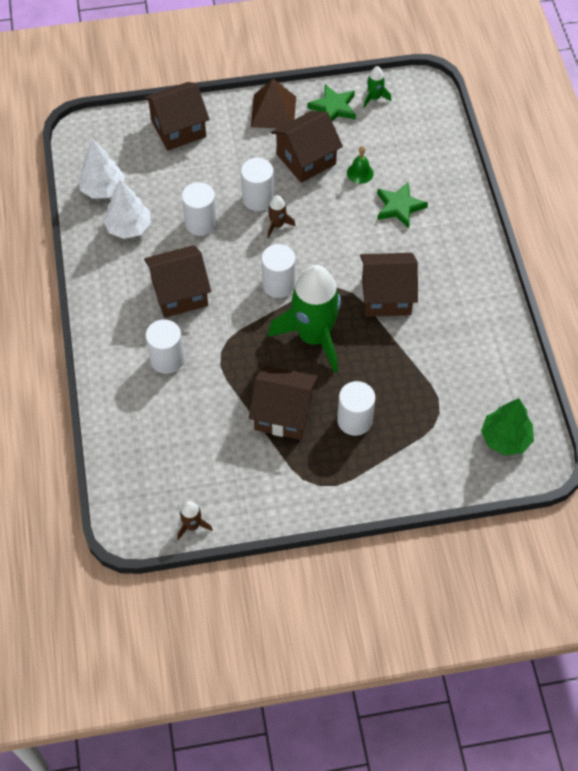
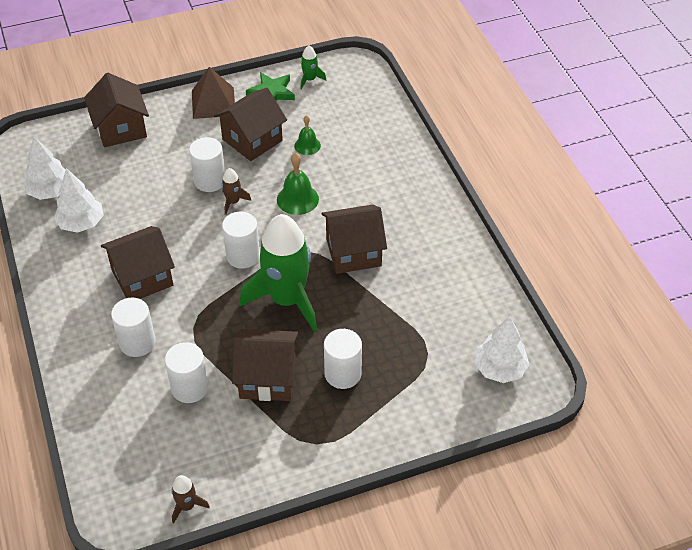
camera: 10 degrees left, 10 degrees down
(178, 128) = (121, 129): brown house -> brown house turned 75 degrees counterclockwise
(201, 223) = (155, 210): white cylinder -> white cylinder (190, 388)
(341, 231) = (297, 199): none -> green bell
(399, 207) = (351, 170): green star -> none
(505, 438) = (499, 369): green tree -> white tree

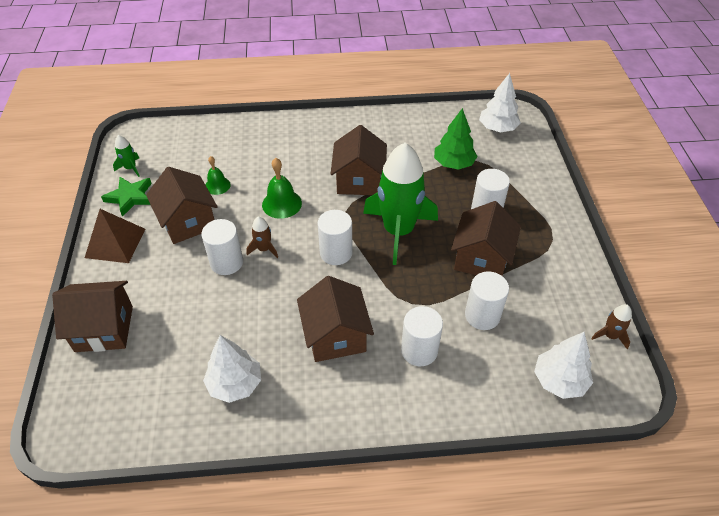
camera: 75 degrees left, 0 degrees up
(50, 191) = (168, 411): white tree -> white tree (559, 380)
(413, 332) = (453, 163): none -> green tree

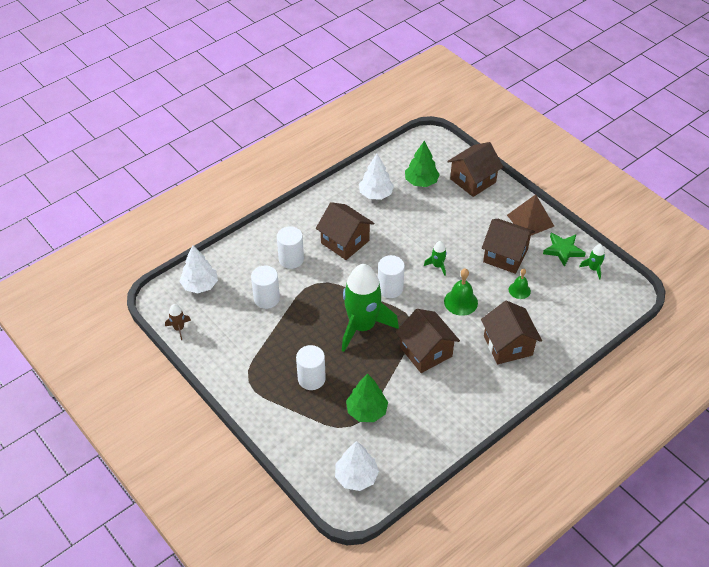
camera: 145 degrees right, 0 degrees up
(162, 367) = (421, 182): none -> green tree
(226, 262) = (450, 246): white cylinder -> none
(264, 249) = (437, 266): brown rocket -> green rocket
(481, 258) = (291, 337): brown house -> brown house (508, 345)

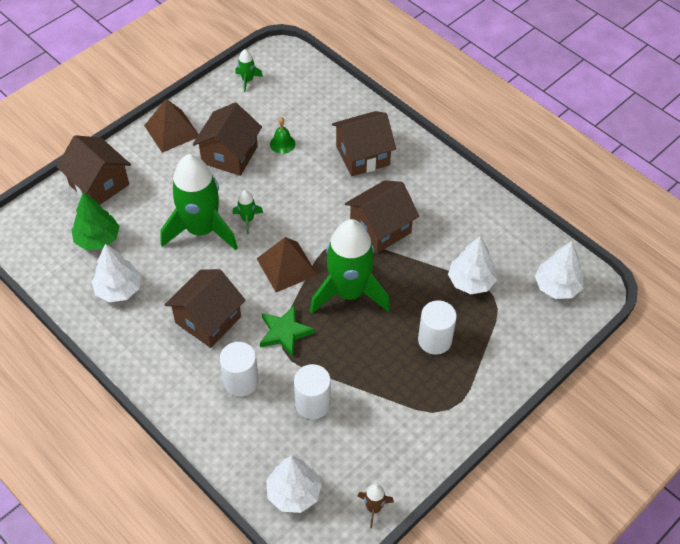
camera: 95 degrees left, 5 degrees up
(366, 411) = (471, 281): green tree -> white tree
(390, 288) = (286, 266): white cylinder -> brown pyramid
(428, 238) = (201, 230): none -> green rocket
(460, 302) = (303, 197): green bell -> none
(563, 250) = (220, 103): green star -> green star (284, 332)

